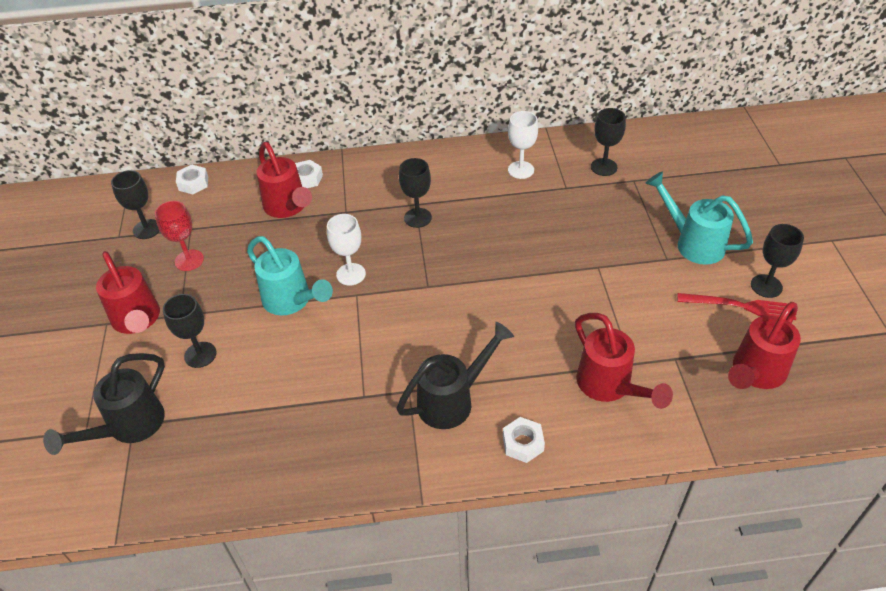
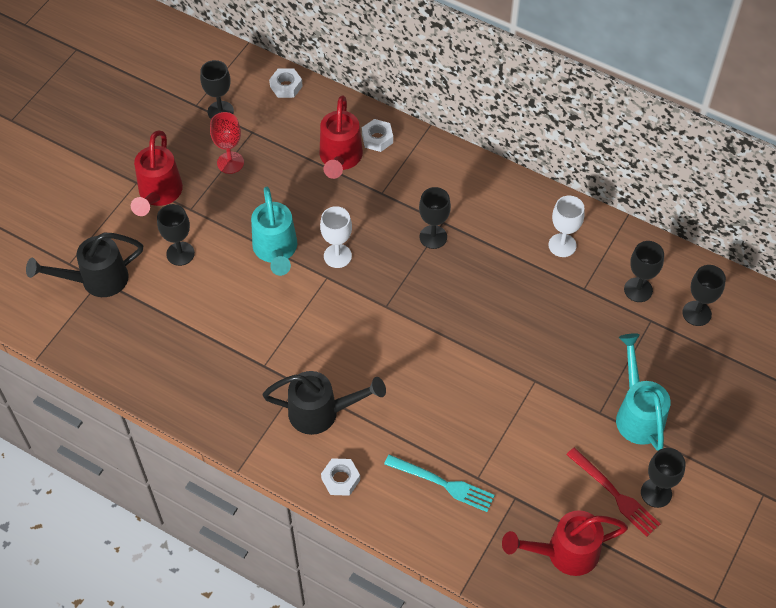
camera: 35 degrees right, 10 degrees up
(610, 387) = (443, 484): red watering can -> turquoise fork
(658, 159) = (696, 313): none -> black goblet

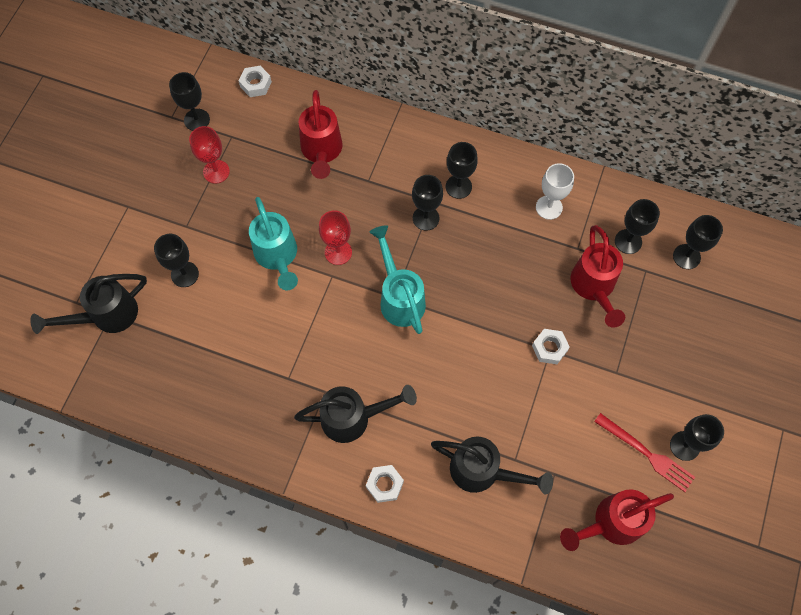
camera: 10 degrees left, 10 degrees up
(158, 195) = (152, 216): red watering can -> red watering can (594, 288)
(337, 256) = (338, 252): white goblet -> red goblet
(377, 138) = (353, 125): white nut -> white nut (549, 348)
(443, 484) = (483, 472): turquoise fork -> black watering can
(473, 212) = (458, 187): none -> black goblet
(637, 413) = (651, 367): turquoise watering can -> turquoise watering can (399, 297)

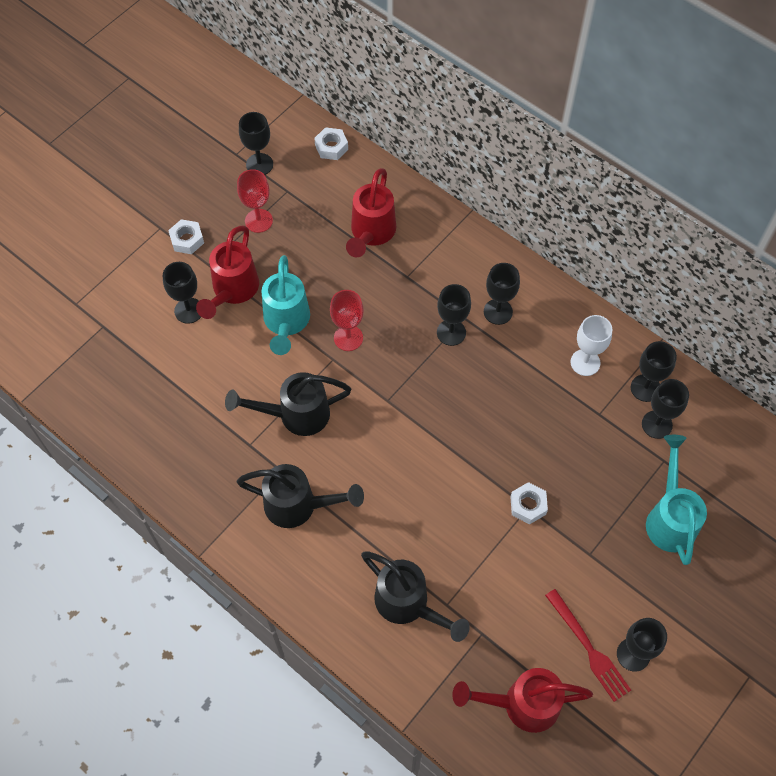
camera: 20 degrees right, 5 degrees down
(106, 316) = (98, 326): black watering can -> black watering can (295, 415)
(384, 484) = (304, 582): white nut -> white nut (187, 240)
(399, 297) = (392, 402): turquoise watering can -> turquoise watering can (670, 517)
(594, 288) = (600, 460): red watering can -> red watering can (232, 291)
(686, 256) = (715, 461): black goblet -> black goblet (645, 388)

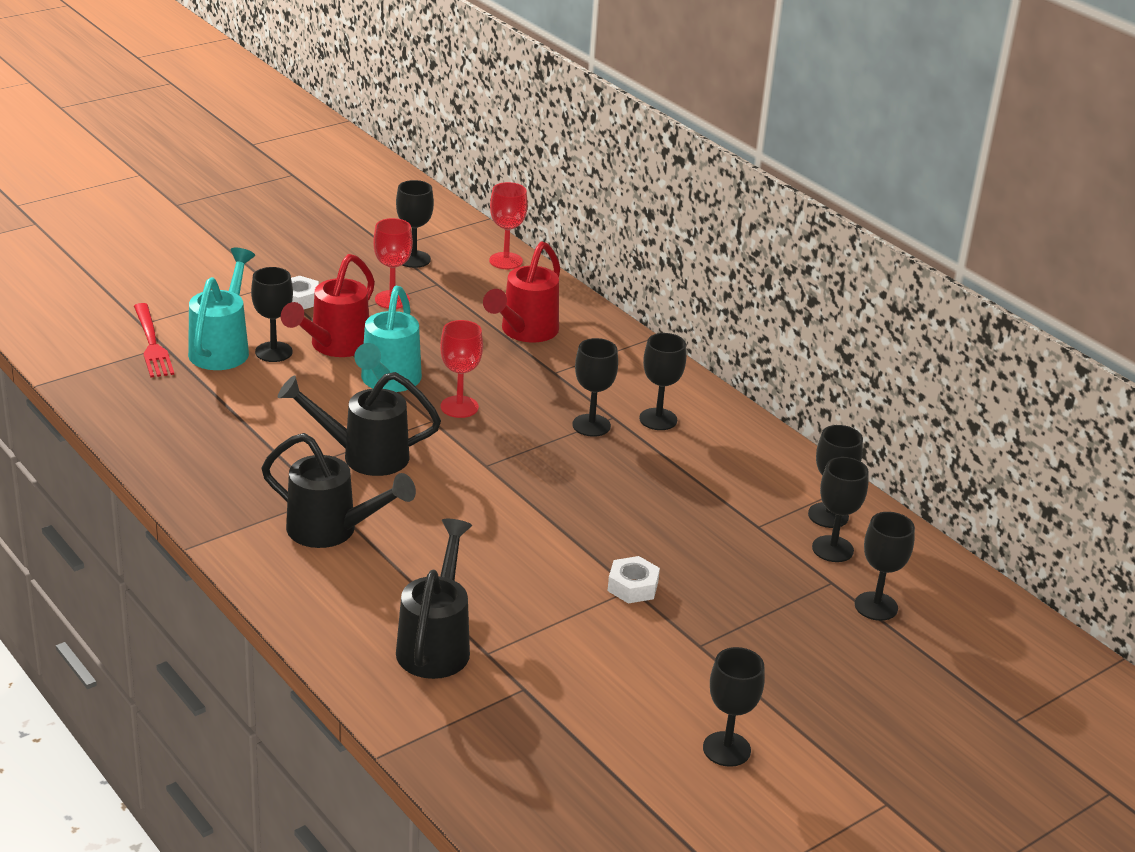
camera: 10 degrees right, 30 degrees down
(331, 147) = (506, 261): white nut -> red goblet
(409, 605) = (436, 643): black watering can -> black watering can turned 135 degrees counterclockwise
(521, 704) = (551, 765): red watering can -> none
(585, 362) = (755, 480): white goblet -> none
(588, 648) = (666, 731): red fork -> red fork (152, 344)
(670, 517) = (822, 633): turquoise watering can -> turquoise watering can (223, 347)
(700, 478) = (876, 606): none -> black goblet

